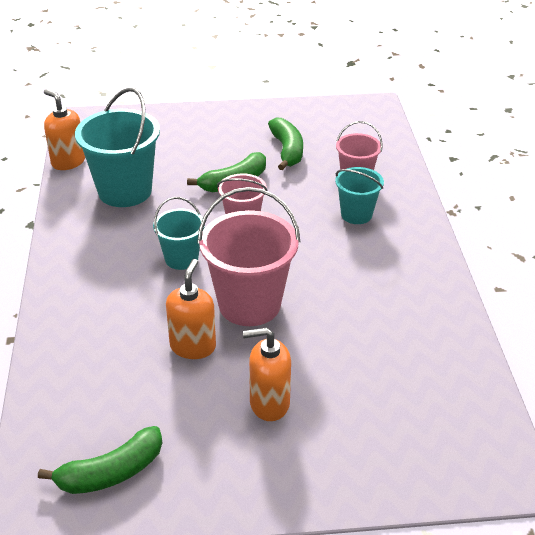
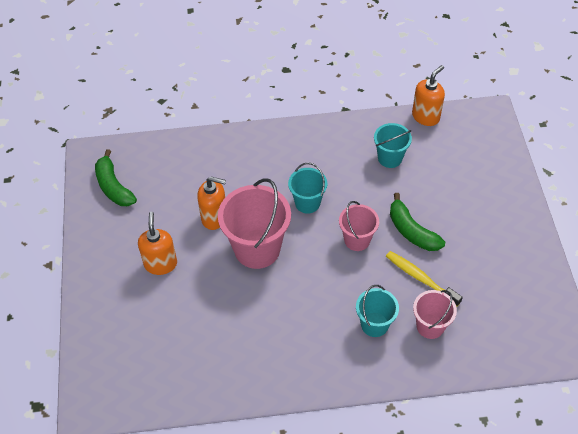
camera: 90 degrees right, 15 degrees up
(125, 191) = (390, 158): turquoise bucket -> turquoise bucket, size x0.57
(287, 150) = (468, 270): green banana -> none
(296, 181) = (420, 278): none -> yellow toothbrush

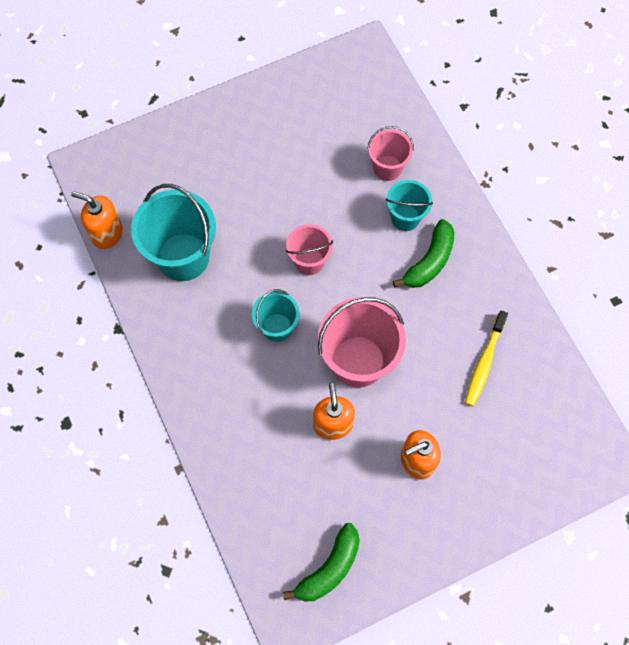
camera: 110 degrees left, 15 degrees up
(390, 158) = (183, 257): turquoise bucket -> turquoise bucket, size x1.76
(411, 231) = (279, 210): green banana -> green banana (429, 261)
(420, 278) = (335, 189): yellow toothbrush -> yellow toothbrush (484, 363)

